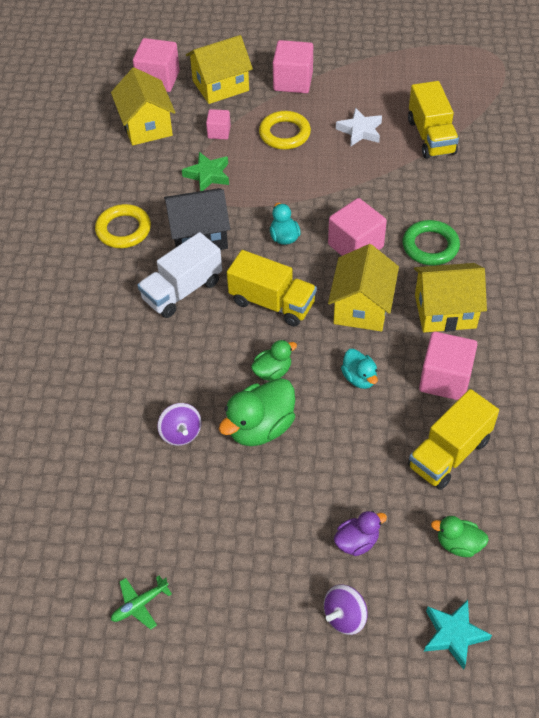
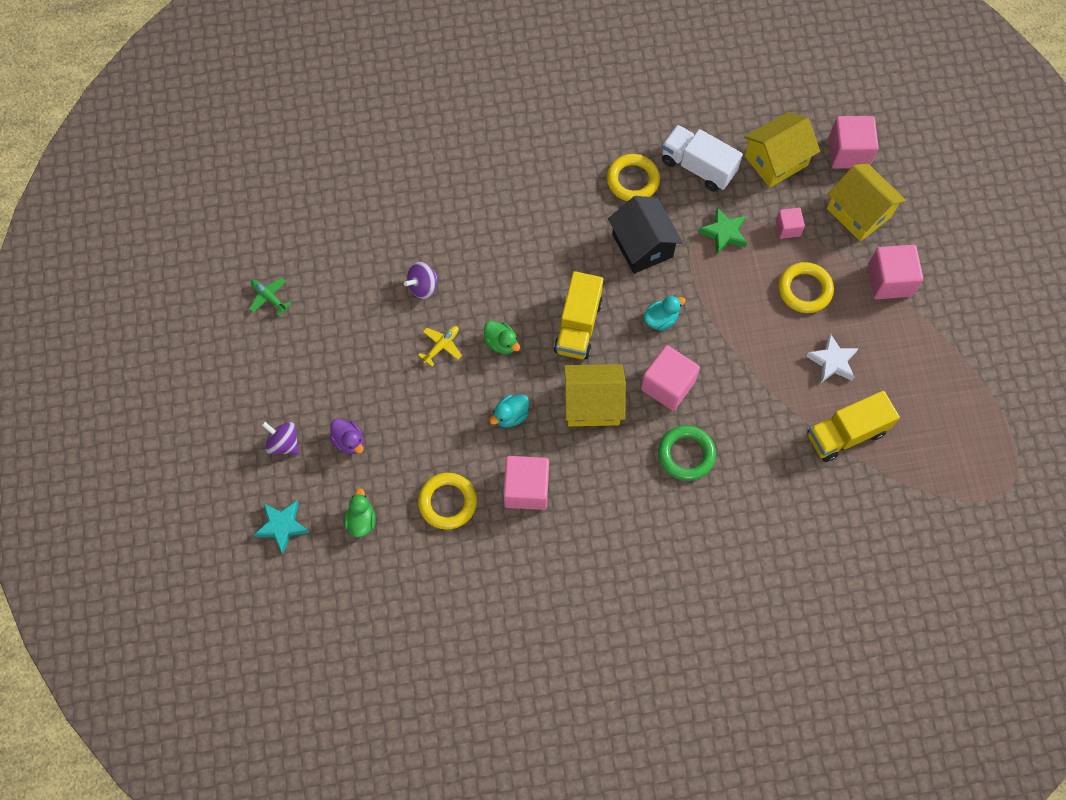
camera: 75 degrees right, 15 degrees up
(182, 290) = (573, 248): white truck -> white truck (698, 167)
(260, 427) = (441, 346): green duck -> yellow plane
(445, 311) = (606, 479): yellow house -> none
(449, 453) = (447, 502): yellow truck -> yellow ring

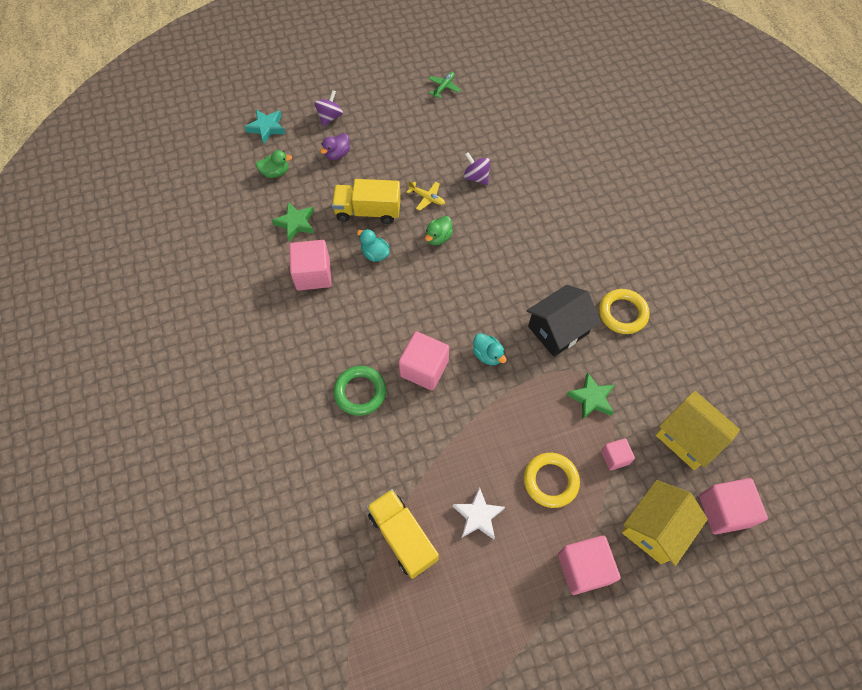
camera: 80 degrees right, 5 degrees down
(447, 502) = (296, 223): yellow ring -> green star
(578, 326) = (466, 290): yellow truck -> yellow truck (368, 211)
(592, 404) = (396, 311): yellow house -> none
(698, 167) = (656, 367): white truck -> none

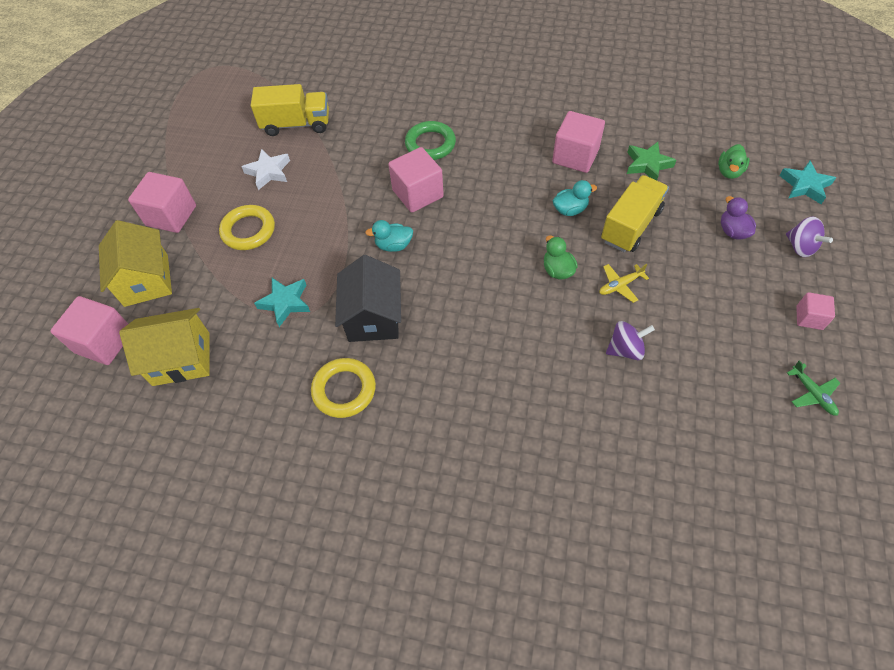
camera: 125 degrees right, 5 degrees down
(591, 398) = (285, 303): green star -> turquoise star
(614, 457) = (222, 287): pink cube -> pink cube (809, 318)

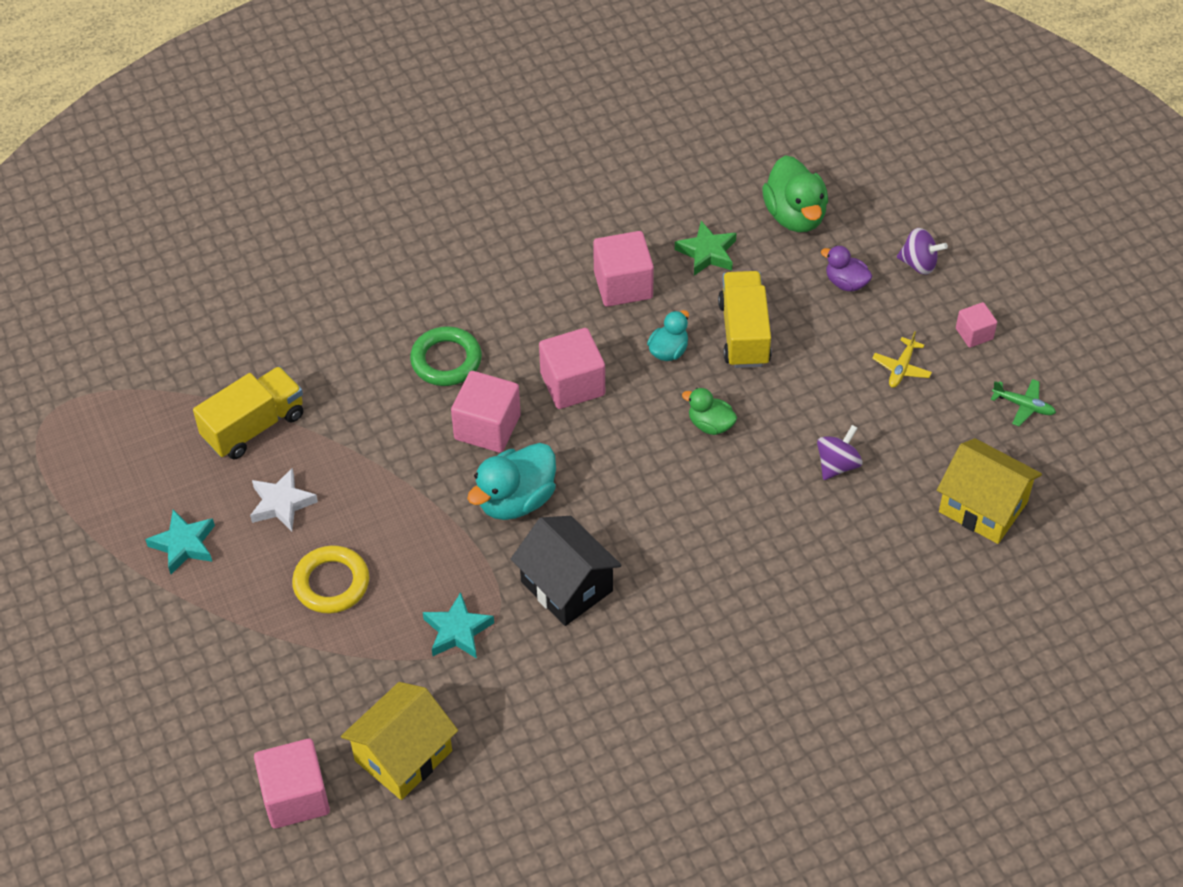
camera: 40 degrees left, 5 degrees down
(146, 280) = (269, 708): yellow house -> yellow house (983, 507)
(171, 216) = (215, 623): pink cube -> pink cube (572, 384)
(344, 390) = (606, 673): yellow ring -> none
(393, 245) = (516, 500): turquoise duck -> turquoise duck, size x1.75
(620, 285) = (783, 404): yellow plane -> yellow plane (901, 368)
(729, 172) = (795, 215): green duck -> green duck, size x1.75
(804, 186) = (878, 192): turquoise star -> turquoise star (184, 545)

